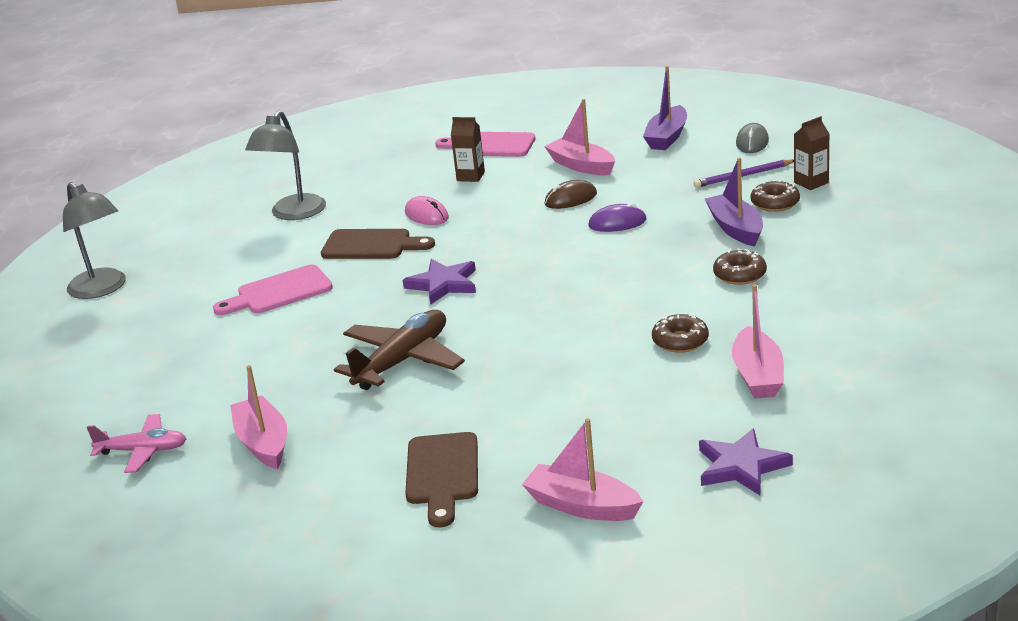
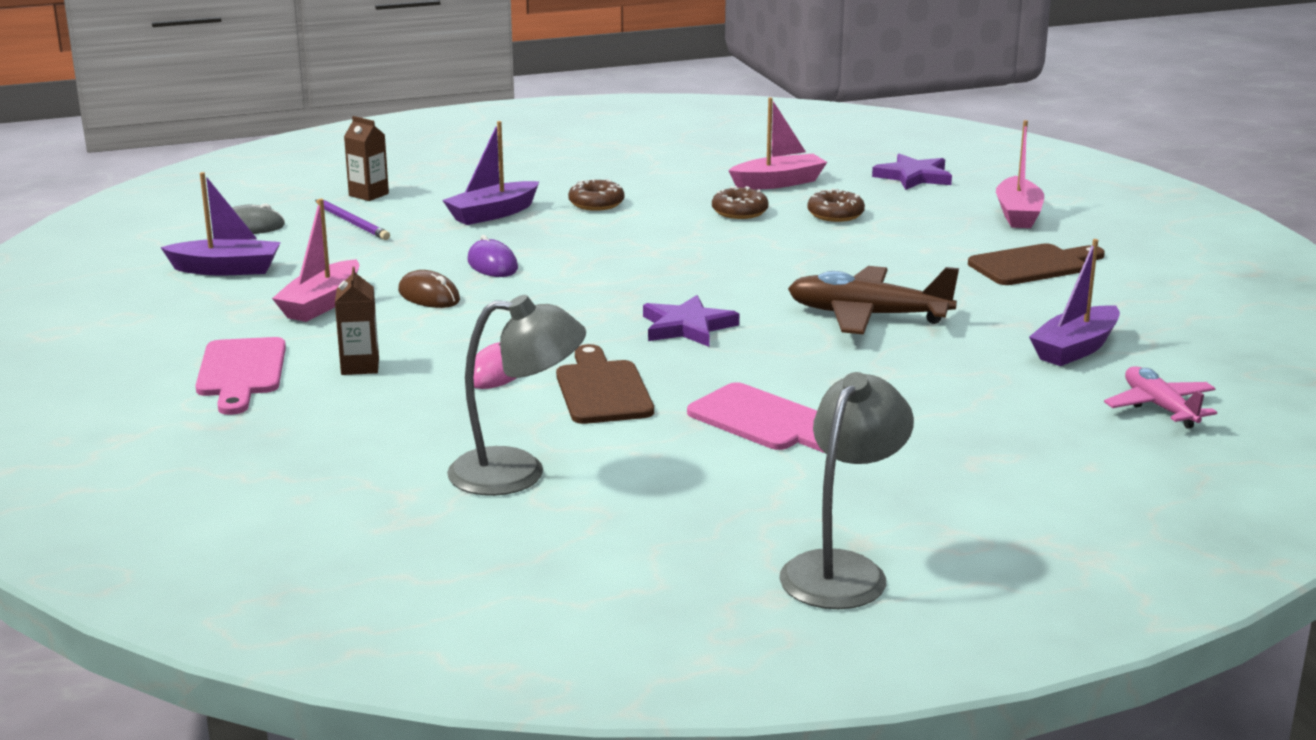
camera: 115 degrees left, 5 degrees down
(263, 443) = (1075, 349): pink boat -> purple boat
(775, 203) = (425, 204): brown donut -> brown donut (835, 214)

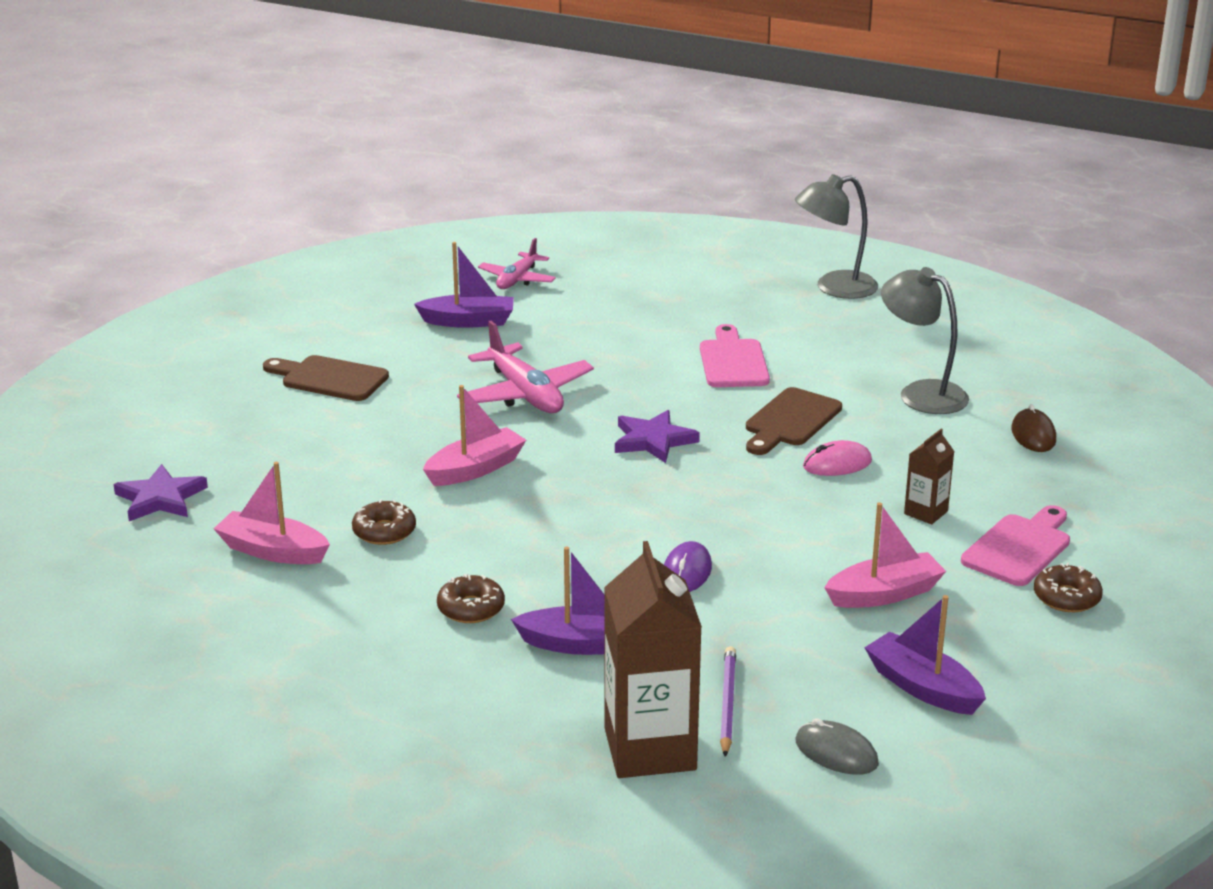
camera: 135 degrees left, 5 degrees up
(368, 194) = (650, 749): brown carton -> brown carton, size x2.07
(429, 296) = (787, 560): brown mouse -> brown mouse (1033, 435)
(835, 214) = (325, 489): brown donut -> brown donut (1066, 597)
(868, 316) = (525, 394): brown plane -> pink plane
(1018, 214) = (210, 421): pink boat -> pink boat (475, 469)

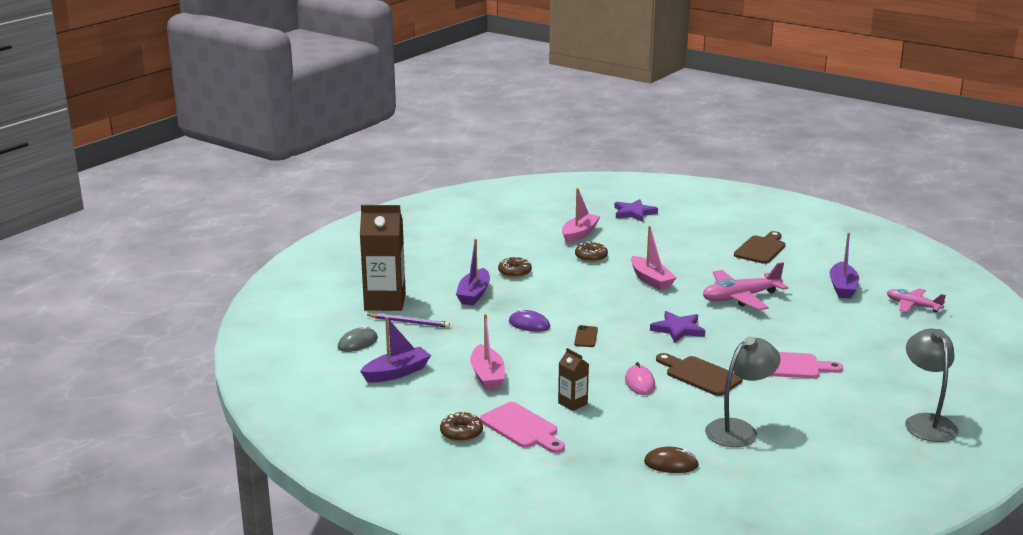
camera: 100 degrees right, 5 degrees down
(710, 515) = (586, 337): none -> brown phone

